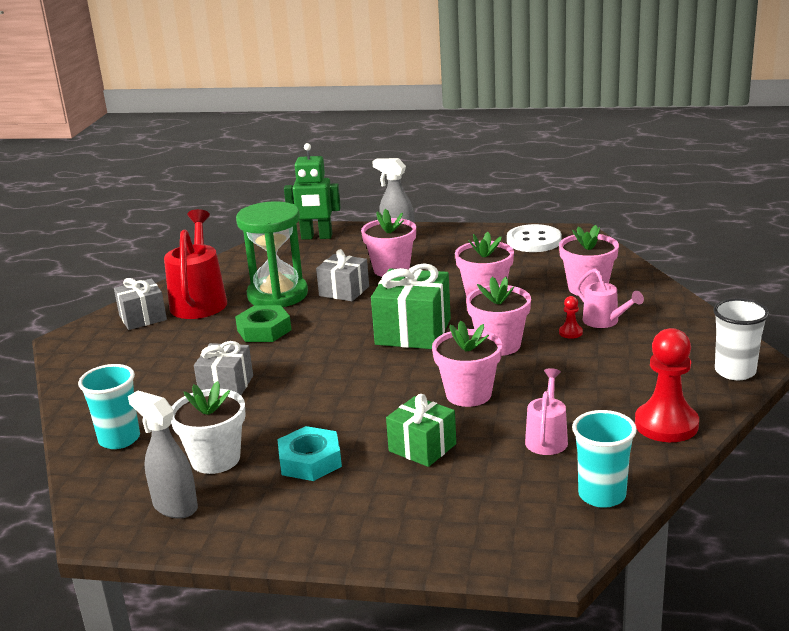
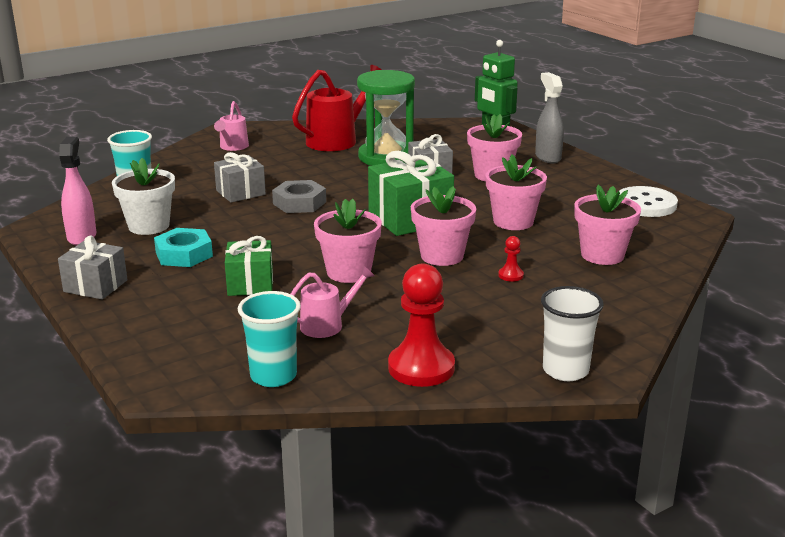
camera: 45 degrees right, 0 degrees up
(143, 318) = (288, 135): grey gift -> grey gift (95, 286)
(174, 506) = (82, 237): grey spray bottle -> pink spray bottle
(264, 330) = (330, 173): green nut -> none
(299, 366) = (299, 203): none -> grey nut
(605, 322) = (555, 283): pink watering can -> pink watering can (232, 147)

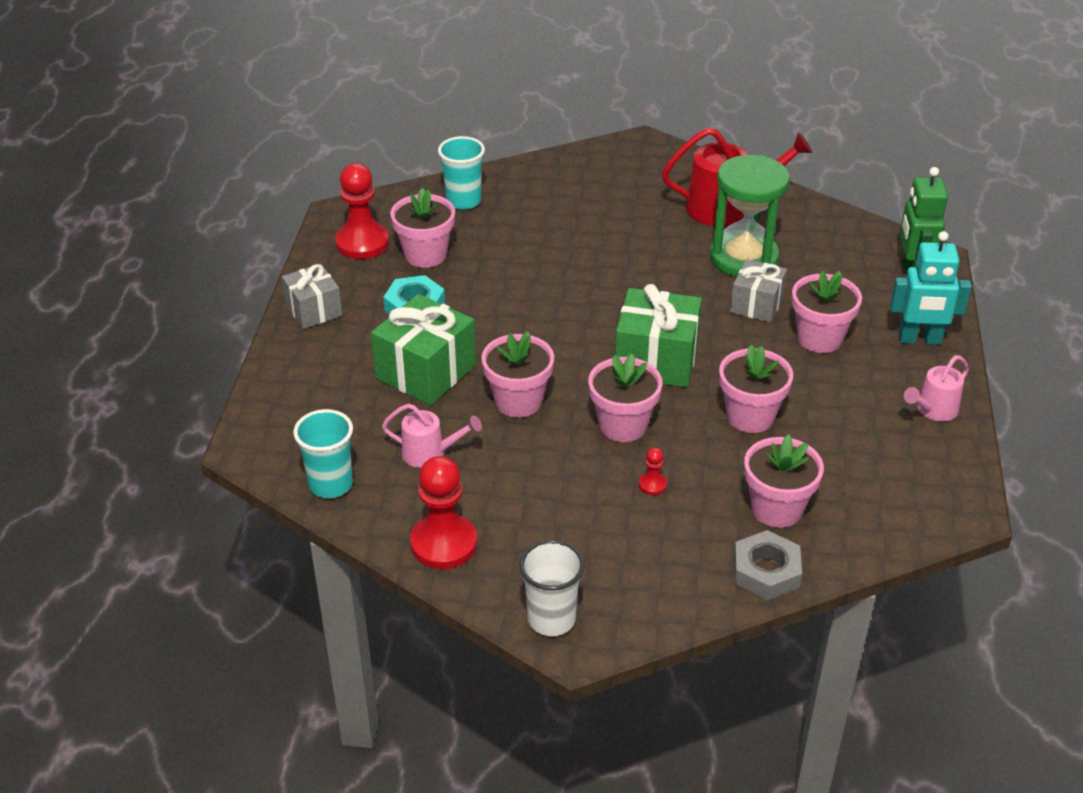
camera: 40 degrees right, 15 degrees up
(82, 237) = (362, 243): pink spray bottle -> red pawn
(149, 226) = (425, 255): white flower pot -> pink flower pot
(232, 147) = (613, 174): pink watering can -> pink watering can (933, 410)
(240, 192) = (547, 246): grey gift -> none
(250, 284) = (426, 371): green gift -> green gift, size x1.58
(299, 203) = (582, 287): grey nut -> grey nut (766, 571)
(547, 157) = (919, 340): grey spray bottle -> turquoise robot
(646, 204) = (928, 466): white button -> none

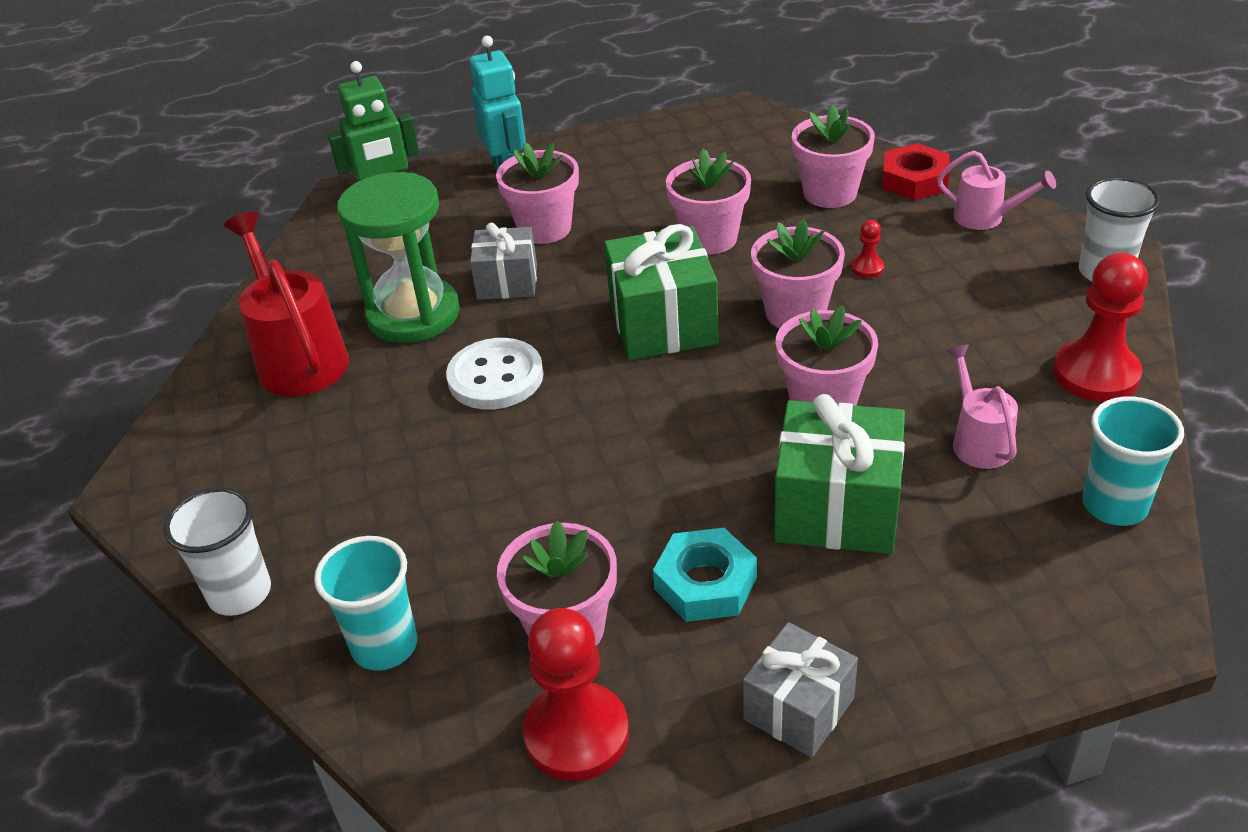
camera: 110 degrees left, 0 degrees up
(535, 166) = (240, 593): none -> white cup
(649, 276) = (495, 377): none -> white button
(766, 571) = (914, 180): grey nut -> red nut
(933, 410) = (617, 147): pink watering can -> pink watering can (986, 218)

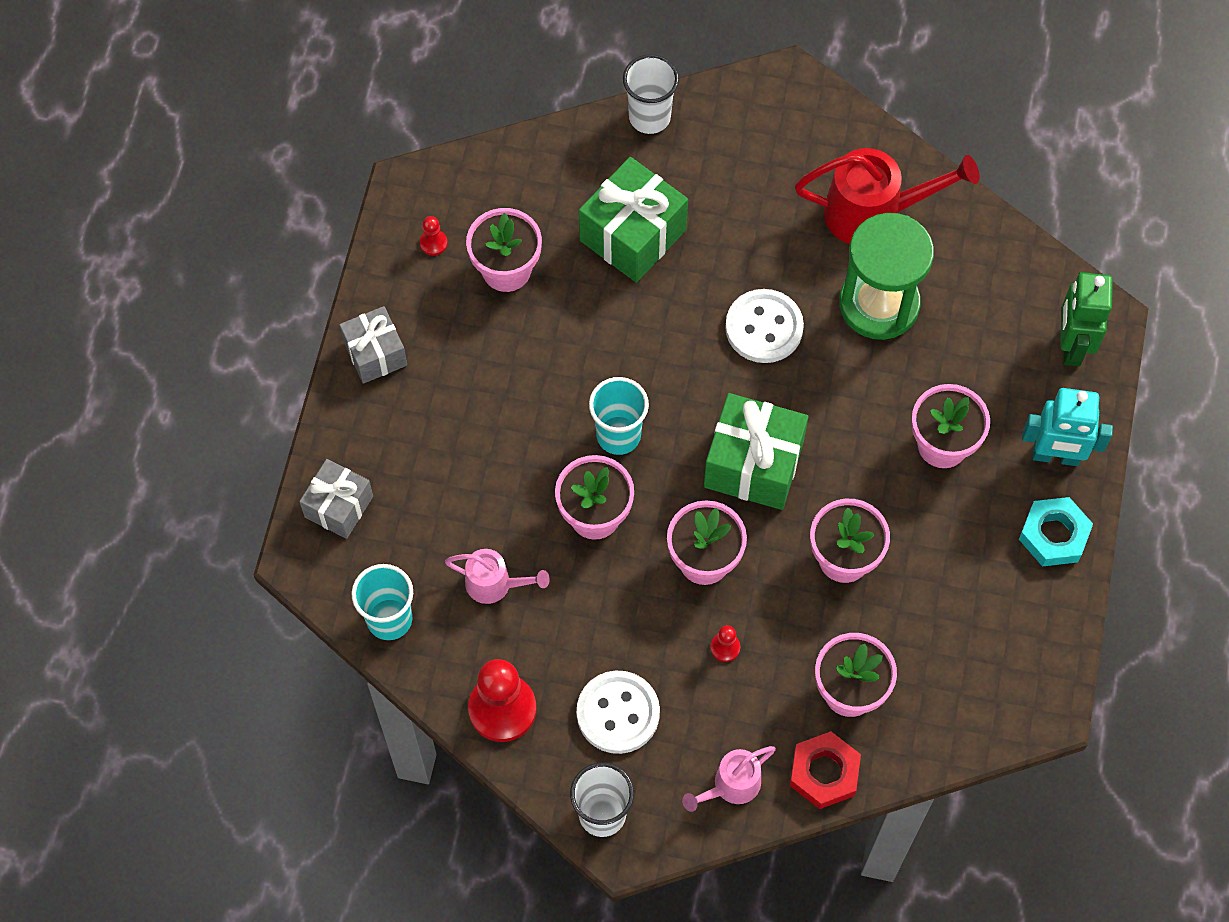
camera: 115 degrees right, 25 degrees up
(385, 646) = (557, 176): turquoise cup -> turquoise cup (618, 435)
(507, 282) = (880, 384): grey gift -> grey gift (339, 506)
(576, 734) = (433, 243): red pawn -> red pawn, size x0.44
(705, 583) = (490, 357): turquoise nut -> turquoise nut (1054, 535)
(837, 508) = (497, 462): green gift -> green gift (633, 235)
(1004, 302) = (618, 713): none -> white button

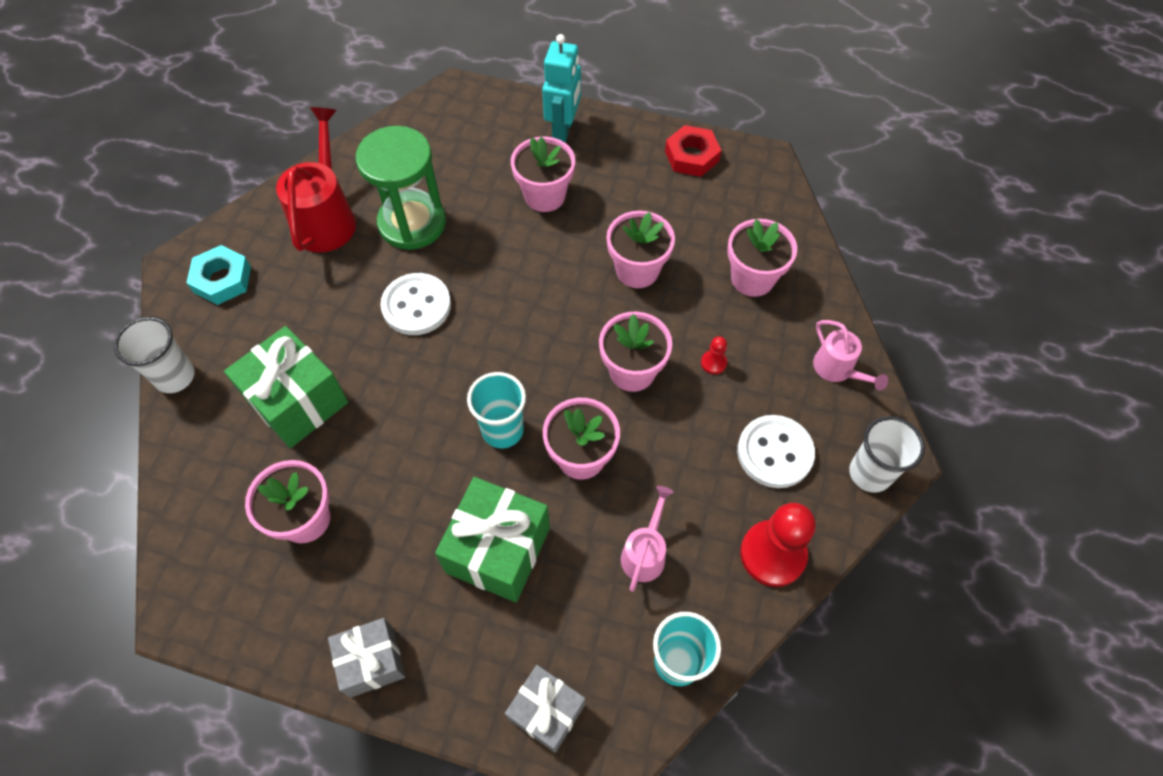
camera: 85 degrees left, 5 degrees down
(433, 243) = (255, 591): red pawn -> none
(753, 464) = (545, 326): green gift -> green gift (498, 550)
(824, 773) = (822, 303): red nut -> red nut (691, 156)
(1054, 535) = (627, 139): turquoise nut -> turquoise nut (222, 279)
(1071, 345) = (473, 110): green robot -> none

